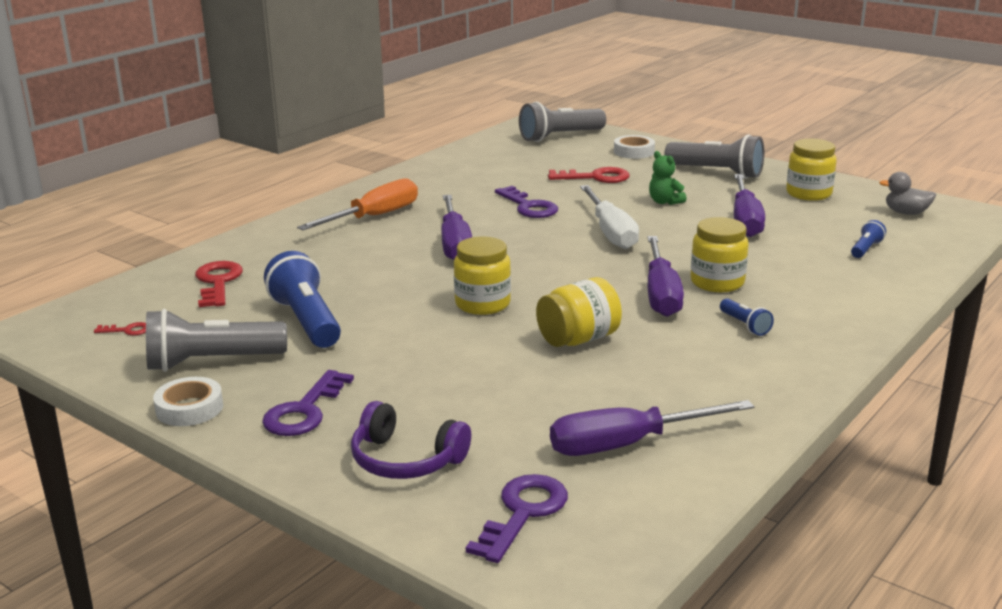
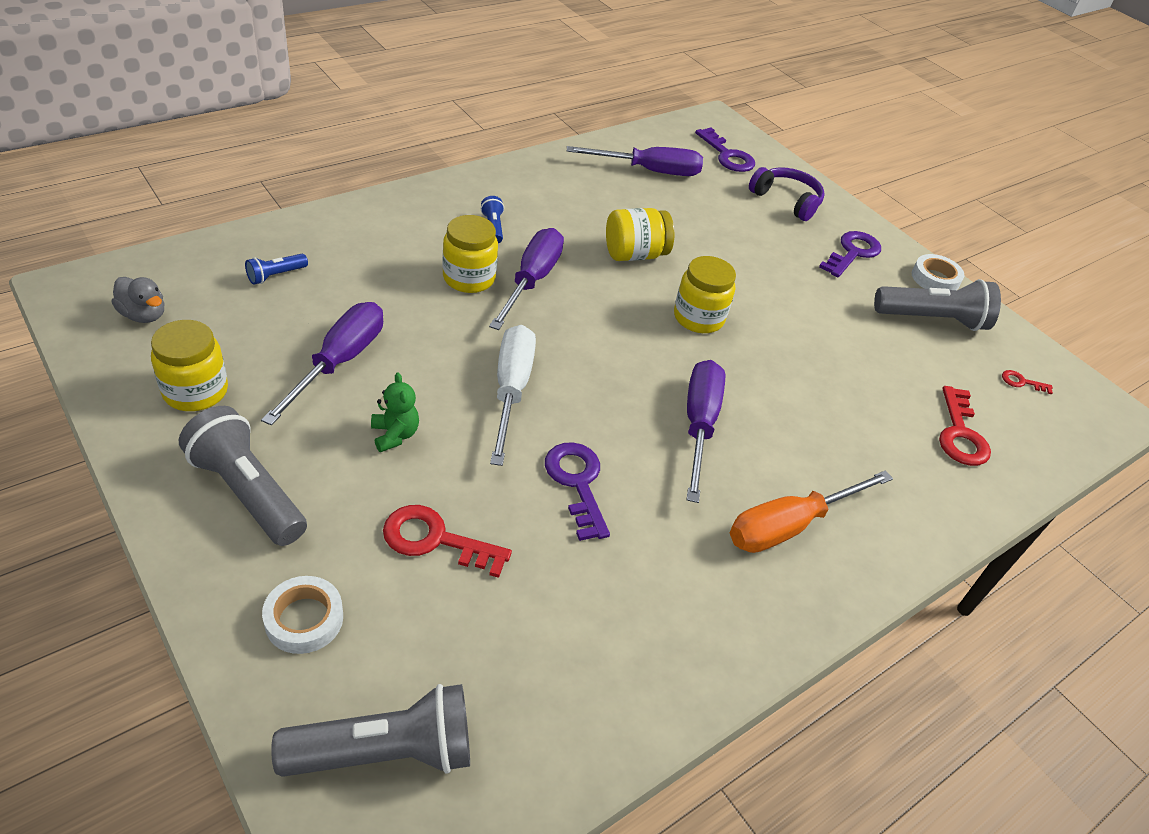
camera: 170 degrees left, 20 degrees up
(306, 321) = (860, 345): blue flashlight -> none
(523, 513) = (727, 155): purple key -> purple key turned 75 degrees counterclockwise

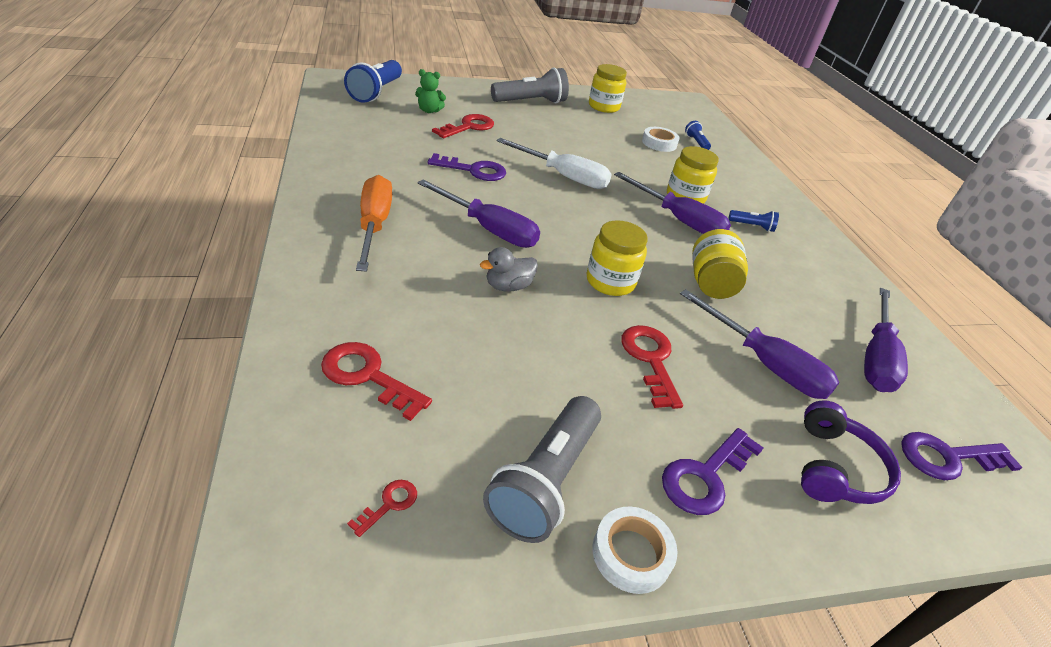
camera: 115 degrees right, 5 degrees down
(144, 315) = (666, 109): grey duck -> grey duck (508, 286)
(304, 619) = (452, 95): white tape -> white tape (659, 143)
(339, 362) = (612, 139): purple screwdriver -> purple screwdriver (764, 363)
(385, 752) = (376, 92): grey flashlight -> blue flashlight
(395, 435) = (546, 137): green teddy bear -> green teddy bear (429, 111)
(776, 284) = (650, 360): none -> red key
(786, 200) = (835, 468): purple headphones -> purple headphones turned 45 degrees counterclockwise
(852, 253) = (705, 476): purple key -> purple key turned 75 degrees clockwise

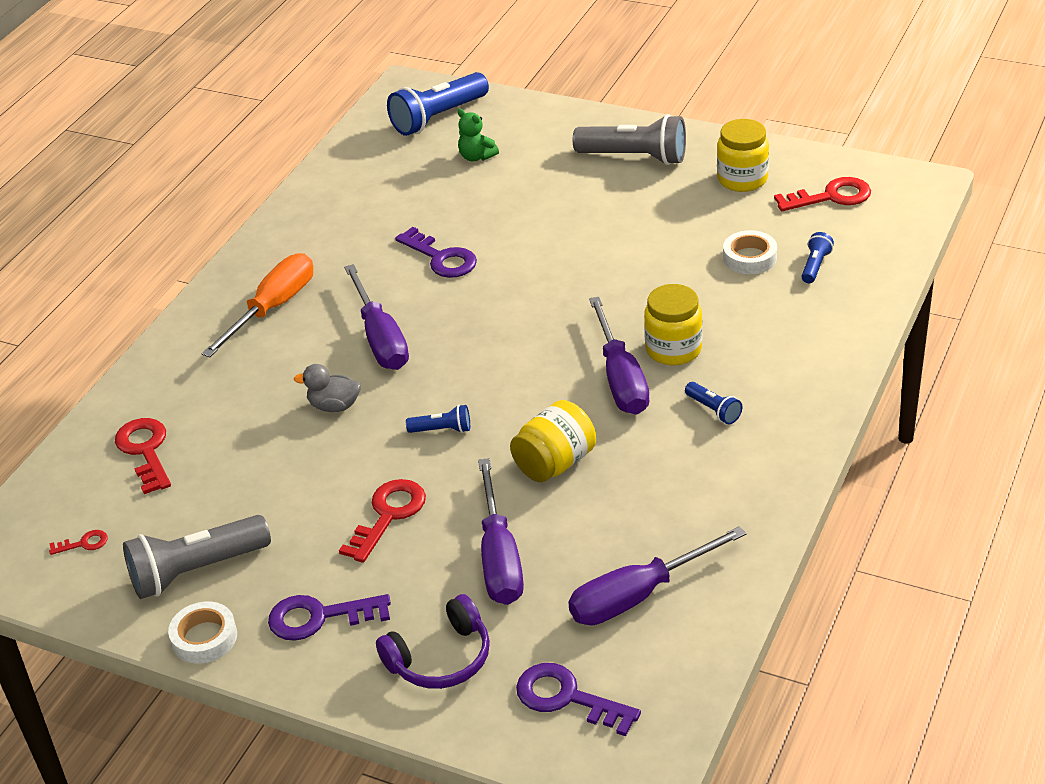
camera: 45 degrees right, 0 degrees up
(468, 127) = (501, 190): red key -> red key (831, 197)
(563, 176) = (543, 287): white screwdriver -> none
(610, 282) = (442, 430): yellow jar -> blue flashlight

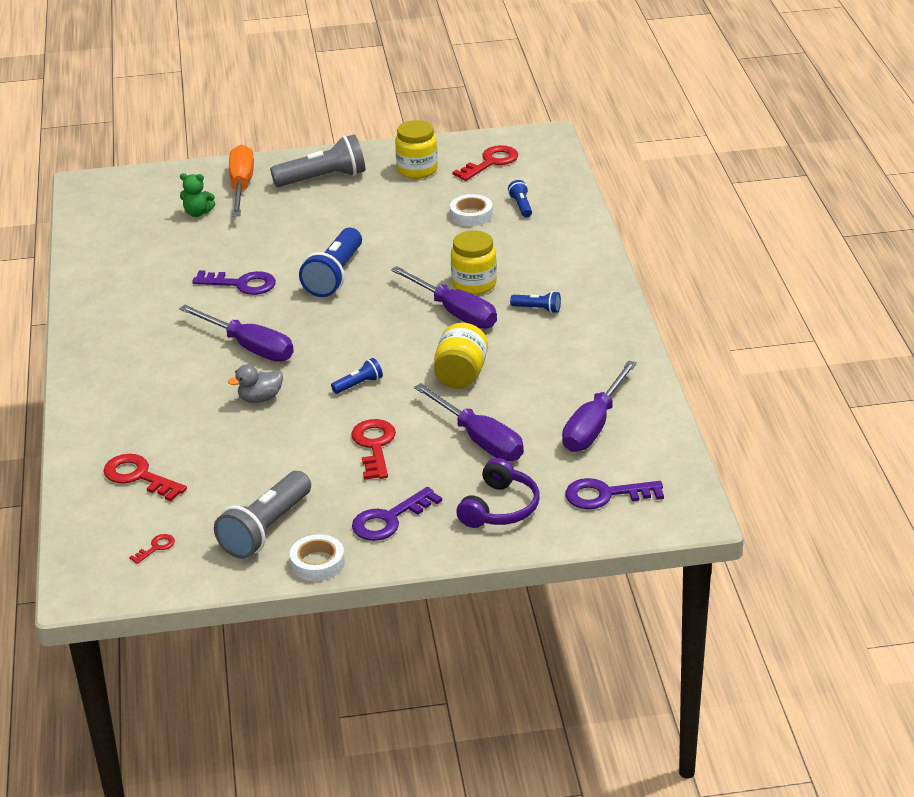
camera: 35 degrees left, 5 degrees down
(272, 308) = (139, 357): orange screwdriver -> orange screwdriver (241, 186)
(438, 117) = (137, 196): blue flashlight -> blue flashlight (335, 276)

